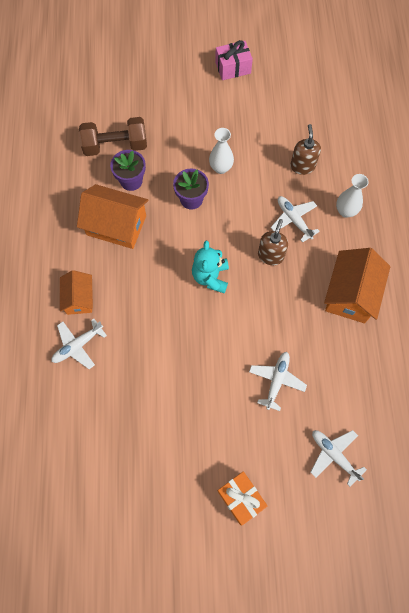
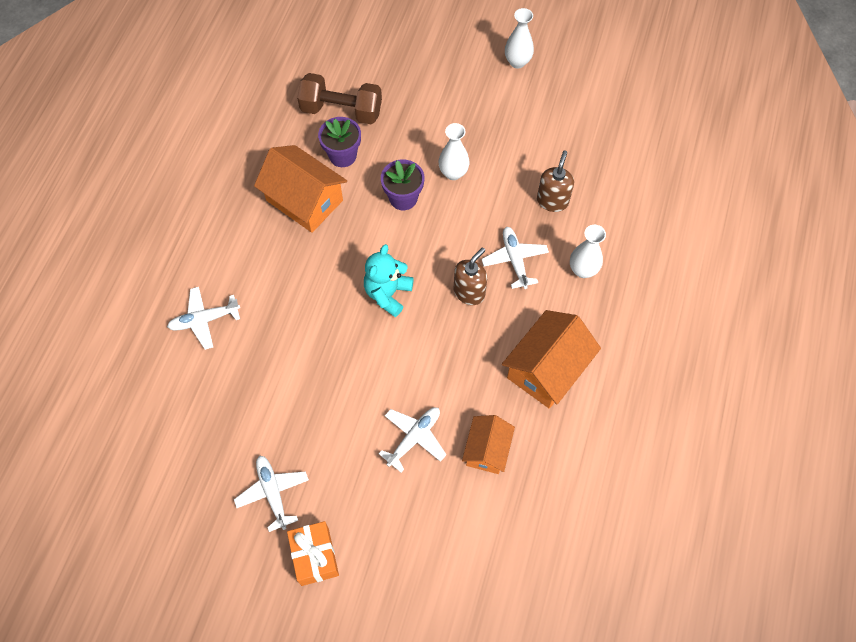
camera: 20 degrees right, 5 degrees down
(79, 298) = (228, 268): orange house -> orange house (487, 450)
(233, 68) = (517, 62): pink gift -> white vase
(333, 455) = (445, 547): white plane -> white plane (273, 492)

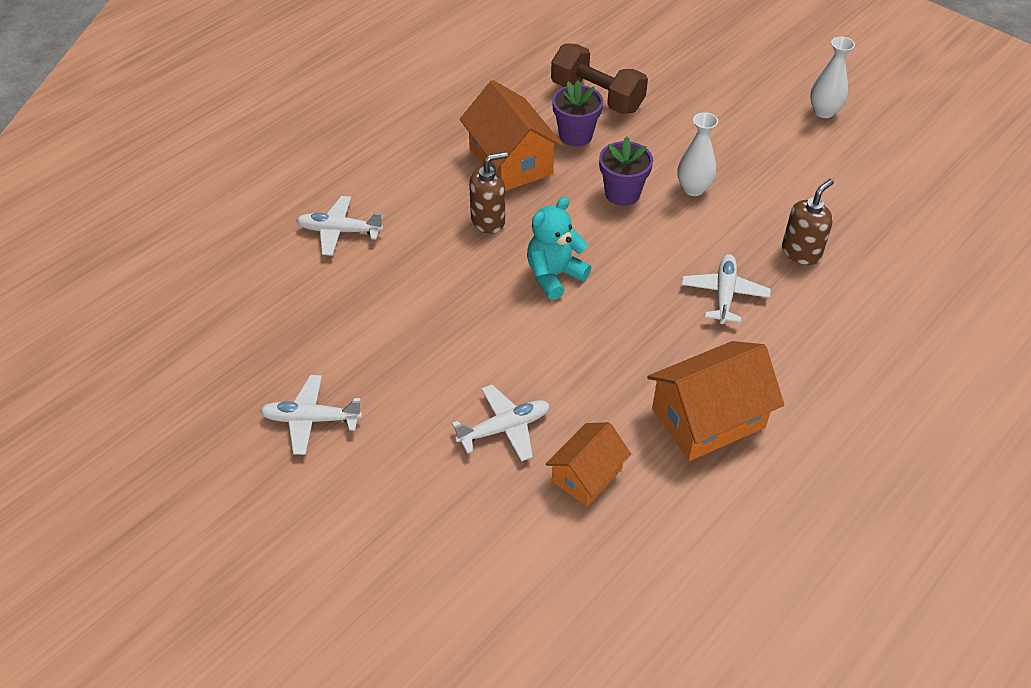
camera: 25 degrees right, 15 degrees down
(273, 492) = (311, 419): white plane -> white plane turned 90 degrees counterclockwise
(315, 556) = (318, 504): orange gift -> none
(469, 292) = (651, 307): brown soap dispenser -> brown soap dispenser (488, 221)
(583, 270) = (806, 332): white vase -> none

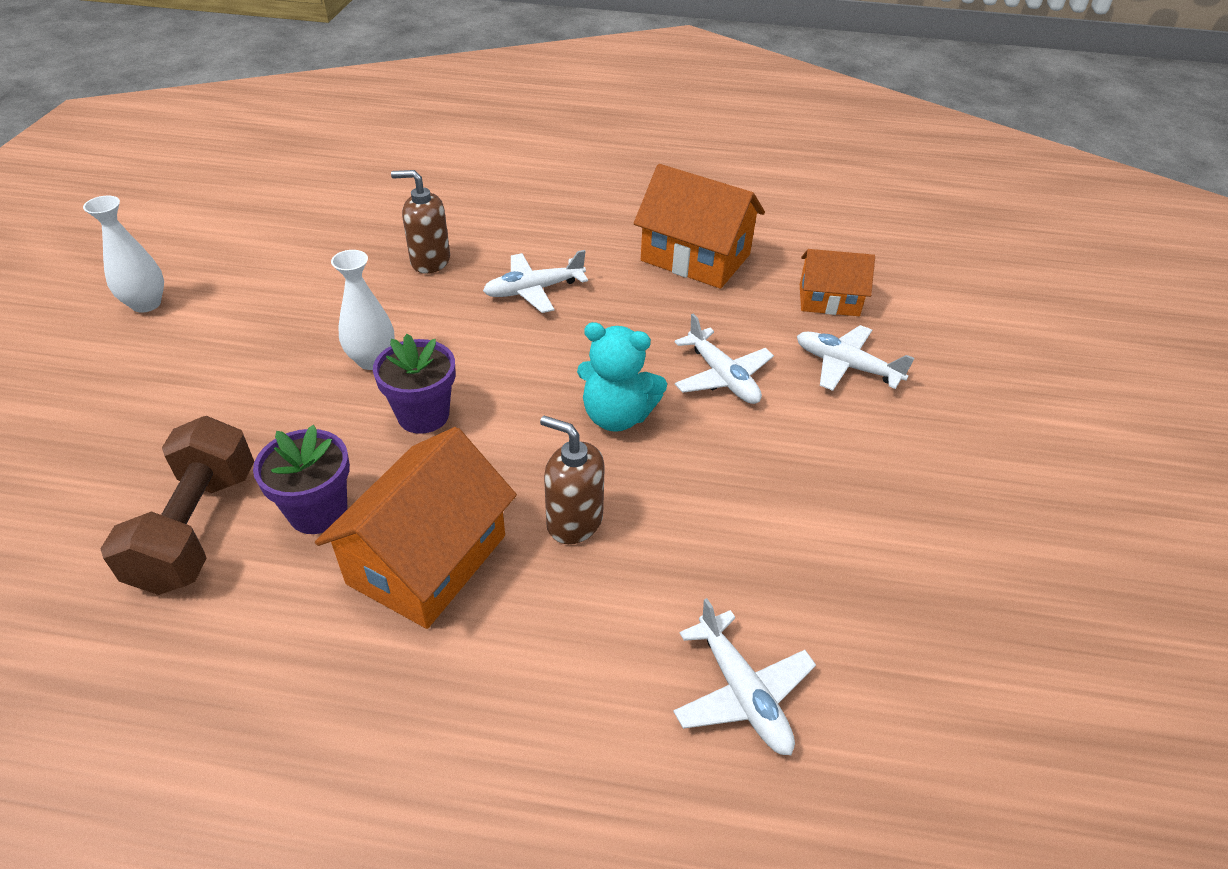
camera: 125 degrees left, 5 degrees down
(311, 419) = (1018, 516): white plane -> white plane (722, 377)

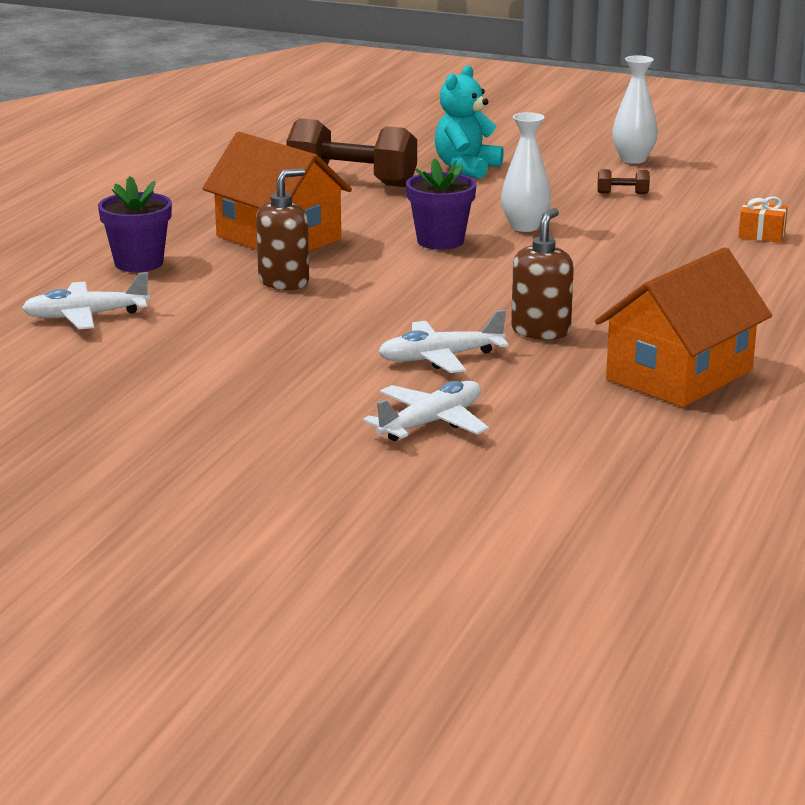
camera: 105 degrees right, 20 degrees down
(265, 305) = (622, 193): none -> brown dumbbell
(318, 511) = (347, 210): purple flower pot -> purple flower pot (139, 263)
(384, 227) = (761, 235): none -> orange gift
(430, 261) = (689, 251): brown soap dispenser -> brown soap dispenser (541, 331)
(533, 290) = (623, 290): white plane -> none
(617, 416) = (403, 307): turquoise teddy bear -> turquoise teddy bear (466, 168)
(829, 300) = (566, 438): orange house -> none

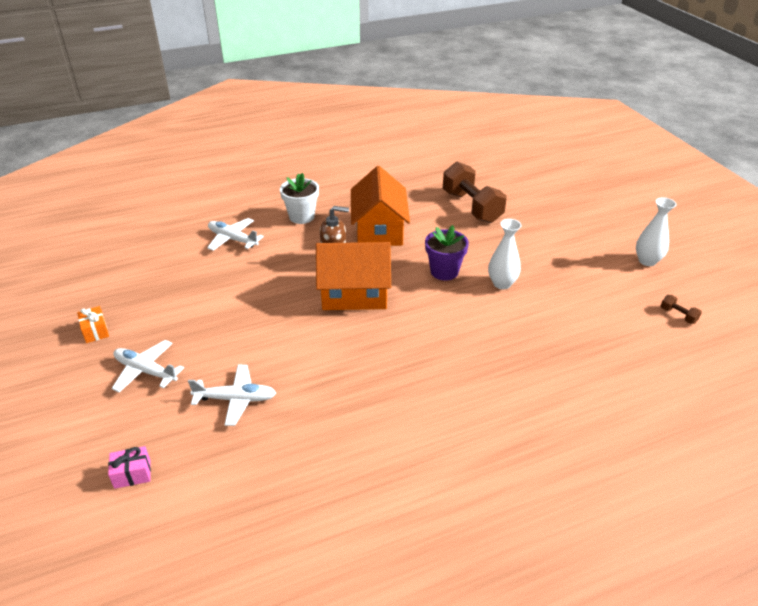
camera: 45 degrees right, 15 degrees up
(139, 263) = (301, 216): purple flower pot -> white flower pot
(439, 358) = (311, 356): white plane -> white plane (145, 371)
(448, 523) = (132, 474): none -> pink gift
(466, 168) = (542, 224): turquoise teddy bear -> none
(541, 331) = (384, 367): brown soap dispenser -> none
(622, 193) = (596, 285): brown dumbbell -> brown dumbbell (678, 315)
(679, 375) = (394, 450): orange house -> orange house (354, 293)
(761, 235) = (626, 365): orange gift -> orange gift (95, 331)

